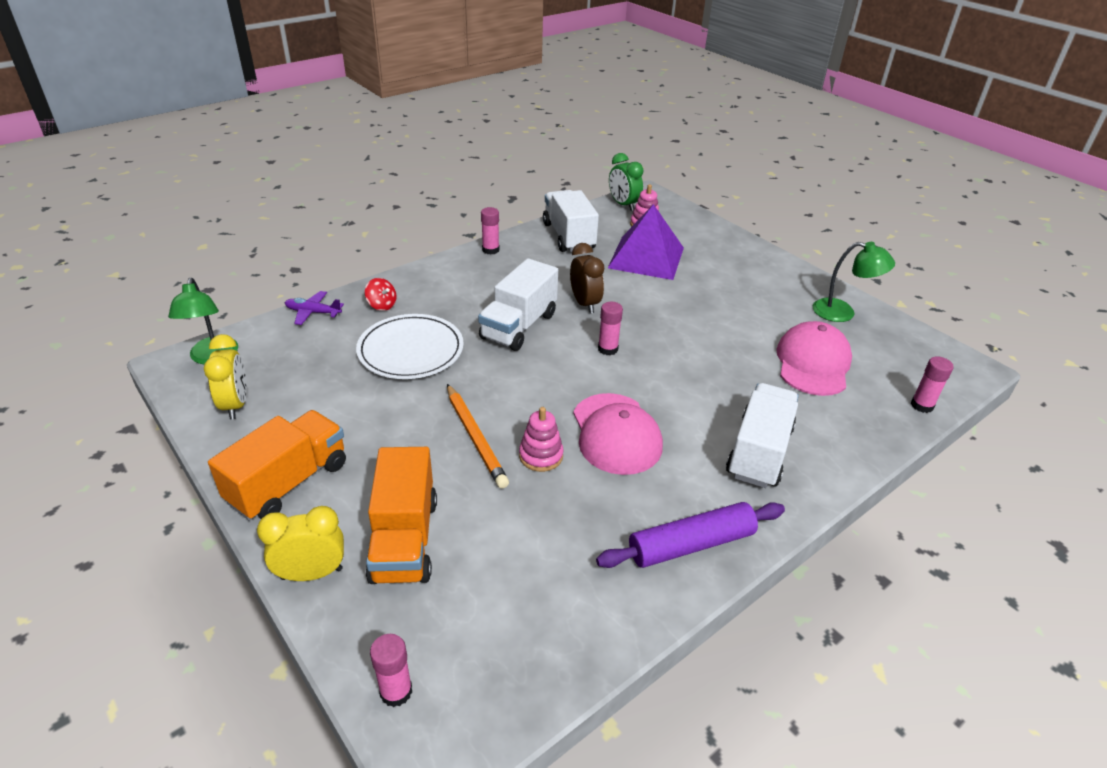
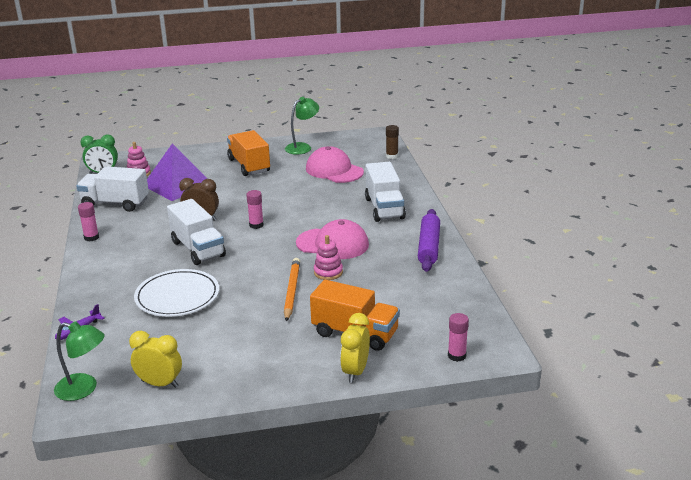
camera: 60 degrees left, 10 degrees down
(288, 482) = (268, 370): orange truck -> orange truck (249, 165)
(382, 305) = (106, 298): red spinning top -> none
(475, 438) = (292, 291): orange pencil -> orange pencil turned 90 degrees counterclockwise
(759, 452) = (384, 208): white truck -> white truck turned 150 degrees counterclockwise
(922, 405) = (392, 156): pink glue stick -> brown glue stick

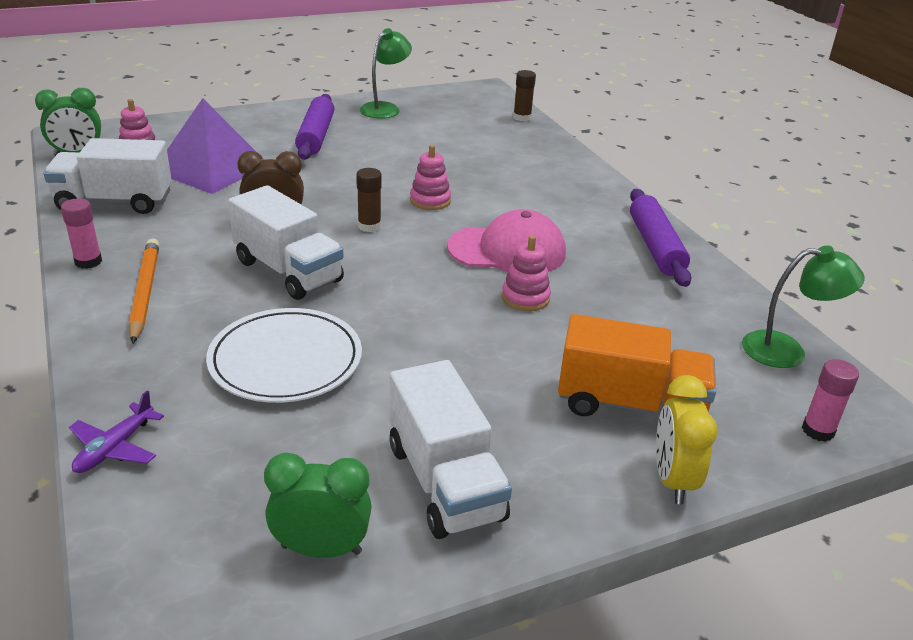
camera: 15 degrees left, 5 degrees up
(84, 389) = (165, 581): green lamp -> green lamp (787, 351)
(160, 384) = (321, 549): yellow clock -> green clock
(249, 165) = (316, 136): orange truck -> purple rolling pin
(256, 225) = (369, 226): pink glue stick -> brown glue stick
(292, 291) = (483, 334): orange pencil -> orange pencil (145, 292)
(301, 211) = (430, 200): none -> pink stacking toy
(334, 170) = (449, 139): pink cap -> none
(384, 208) = (554, 191): white truck -> white truck (445, 482)

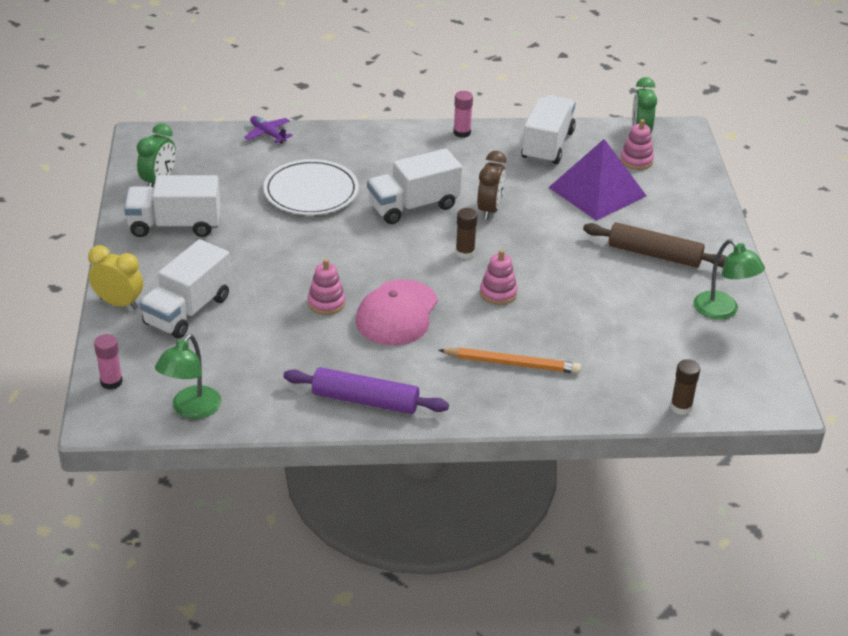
camera: 110 degrees right, 5 degrees up
(145, 292) = (413, 151): orange pencil -> orange pencil (512, 364)
(316, 136) = (654, 254): purple rolling pin -> brown rolling pin
(629, 404) = (188, 310): orange truck -> white truck

